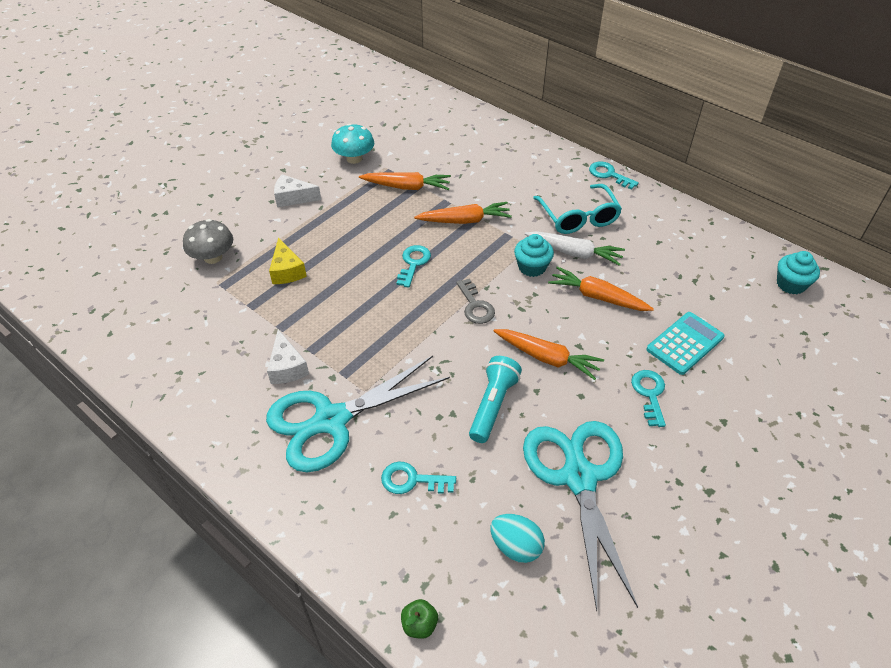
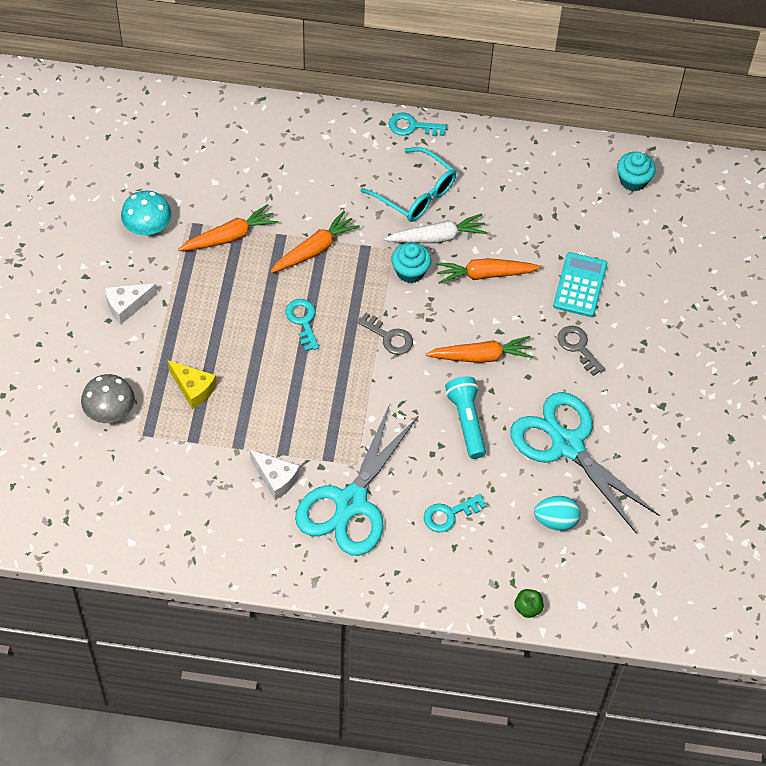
camera: 35 degrees left, 10 degrees up
(649, 394) = (578, 347): turquoise key -> grey key

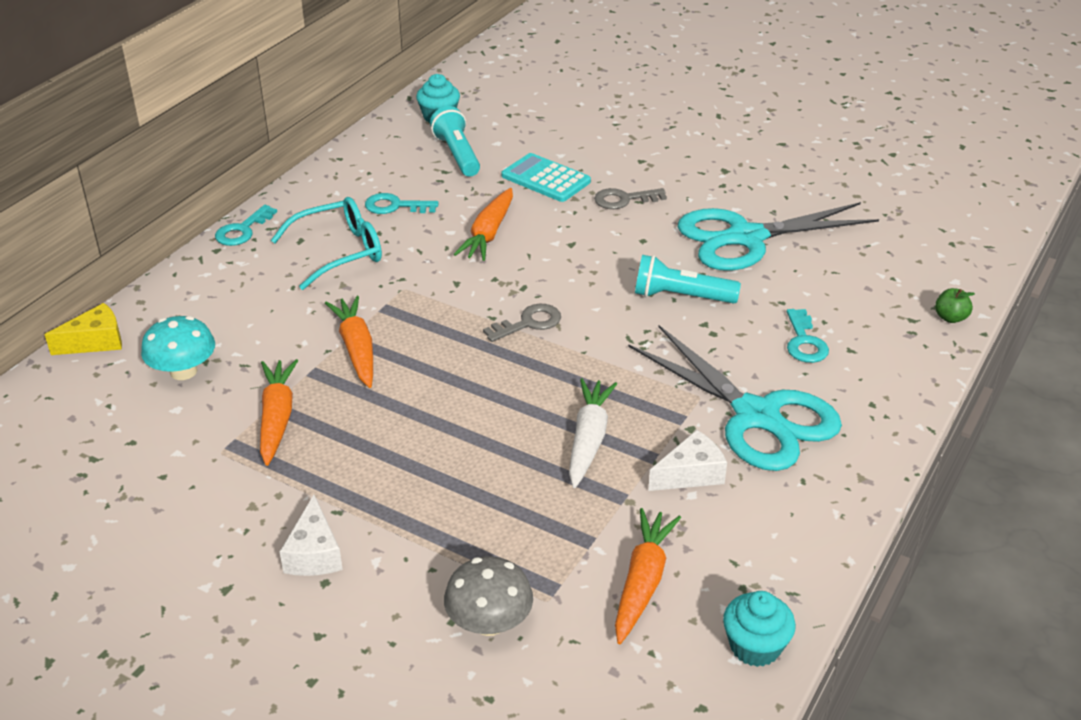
camera: 65 degrees left, 20 degrees down
(147, 226) = (193, 495): turquoise mushroom -> turquoise mushroom (183, 371)
(193, 388) = (502, 518): yellow cheese -> yellow cheese (95, 342)
(303, 321) = (459, 386): turquoise key -> turquoise key (395, 206)
(410, 271) = (446, 283): turquoise cupcake -> turquoise cupcake (755, 646)
(437, 237) = (412, 252): white carrot -> white carrot (589, 439)
(481, 356) = (597, 264): orange carrot -> orange carrot (643, 582)
(555, 521) = (841, 270): turquoise egg -> none
(583, 214) = (457, 155): none -> turquoise flashlight

